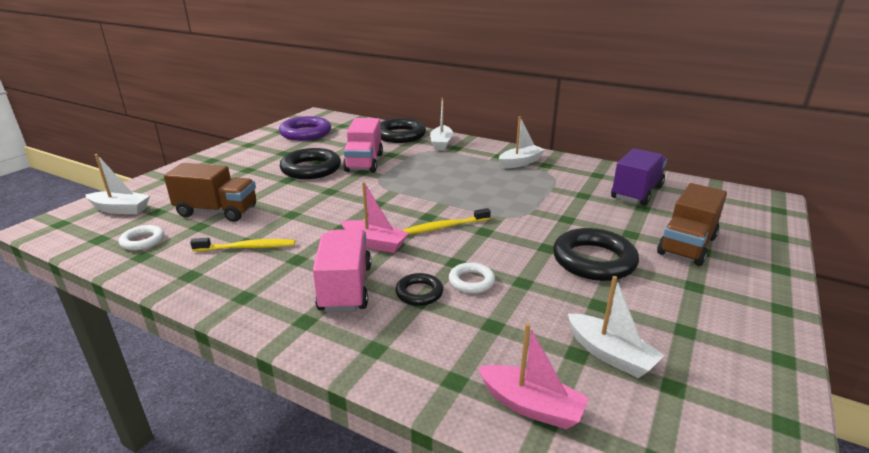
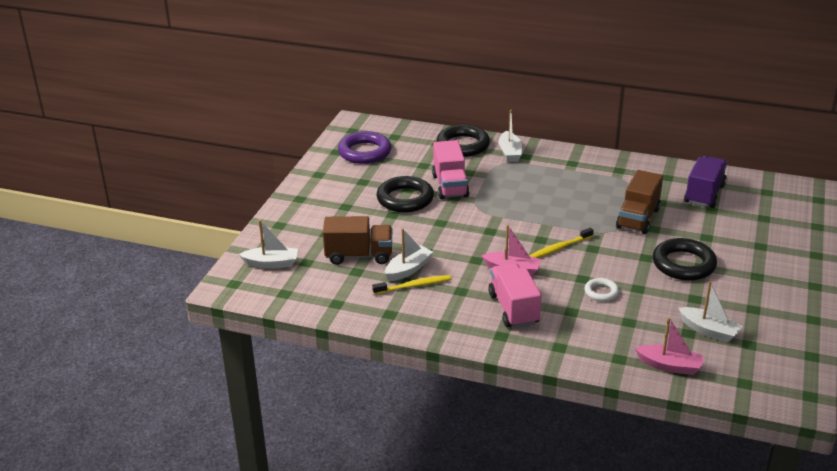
camera: 10 degrees left, 5 degrees up
(143, 241) = (323, 290): white ring -> none
(419, 293) = (568, 306): black ring -> none
(520, 162) = (595, 170): white boat -> white boat (408, 269)
(687, 245) = (749, 243): brown truck -> brown truck (638, 218)

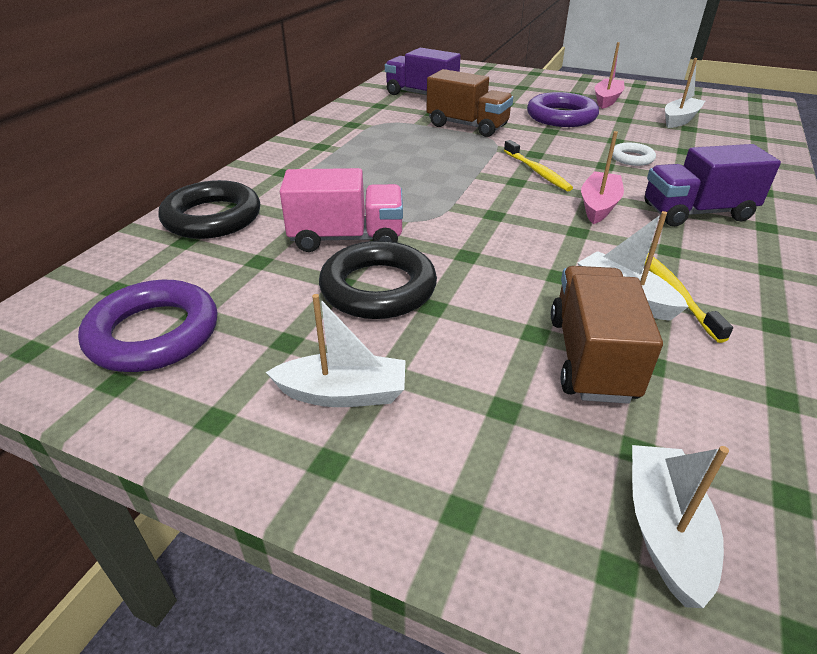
camera: 85 degrees left, 5 degrees up
(510, 152) = (265, 182): white boat -> white boat (343, 393)
(513, 309) = (696, 212): pink truck -> purple truck
(670, 366) = (755, 141): pink boat -> pink boat (607, 100)
(683, 264) = (561, 116): black ring -> purple ring

